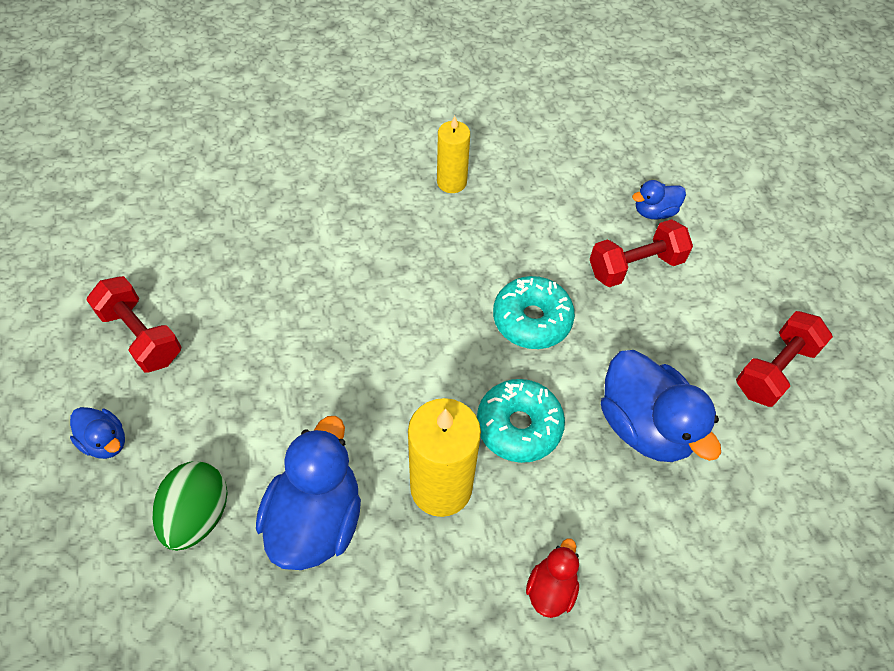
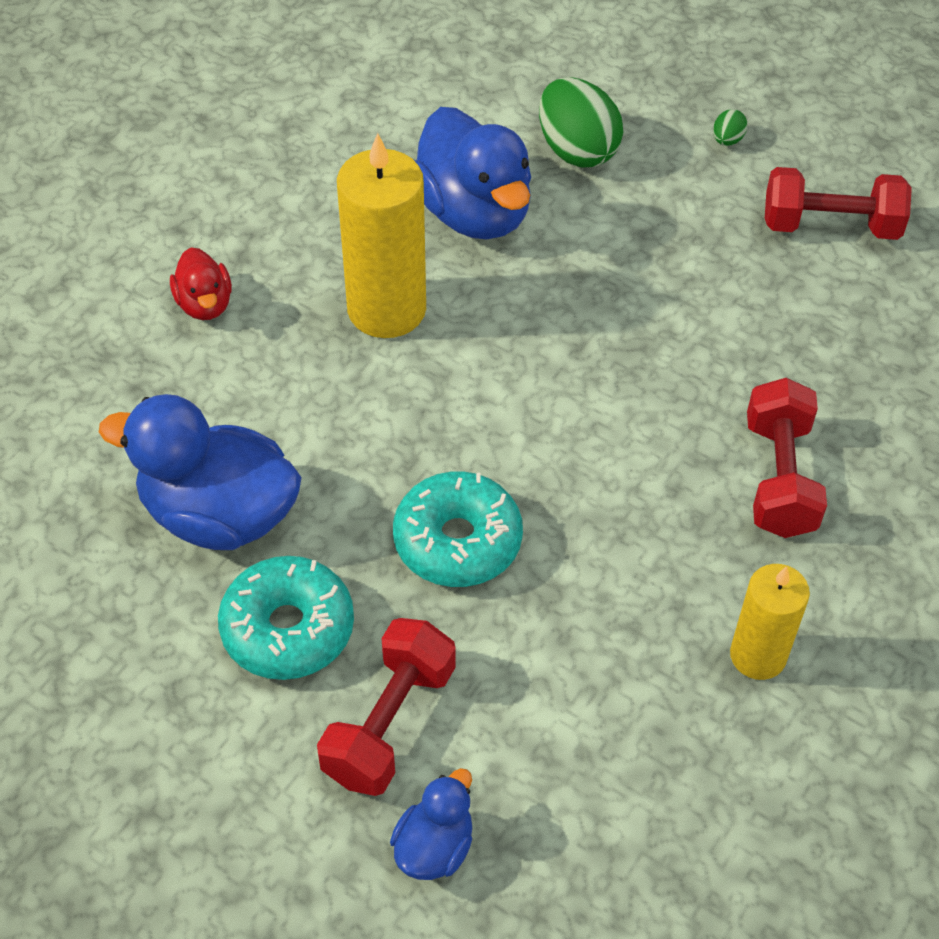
camera: 140 degrees right, 5 degrees down
(105, 441) = (727, 140): blue duck -> green egg
(519, 426) = (361, 415): turquoise donut -> turquoise donut (288, 628)
(774, 369) = (94, 708): red dumbbell -> red dumbbell (779, 478)

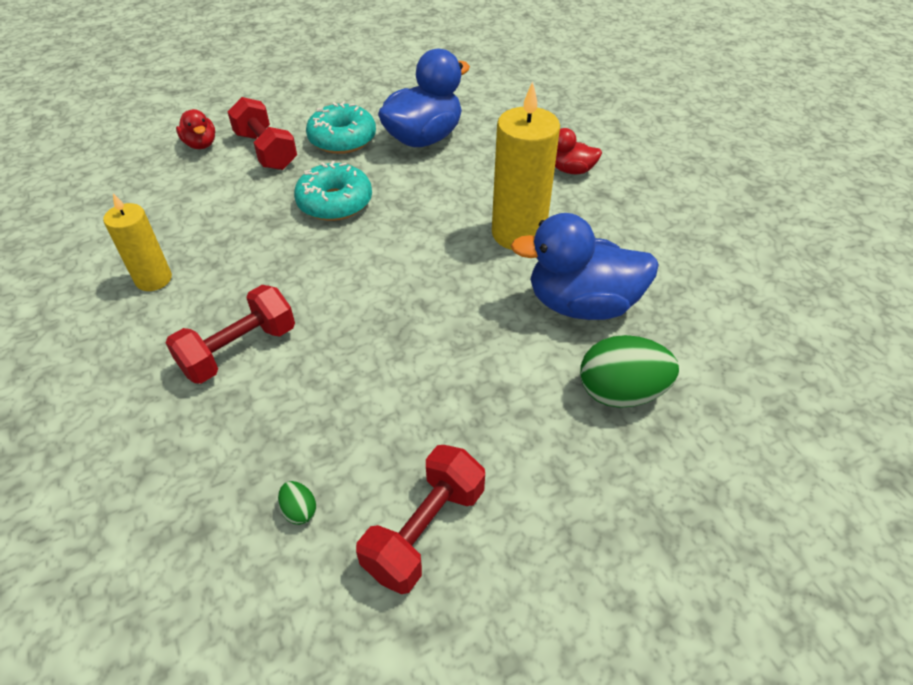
camera: 120 degrees right, 5 degrees down
(434, 847) = (201, 144): blue duck -> red duck
(727, 140) = (580, 512): green egg -> green egg (299, 510)
(779, 478) = (239, 350): red dumbbell -> red dumbbell turned 75 degrees counterclockwise

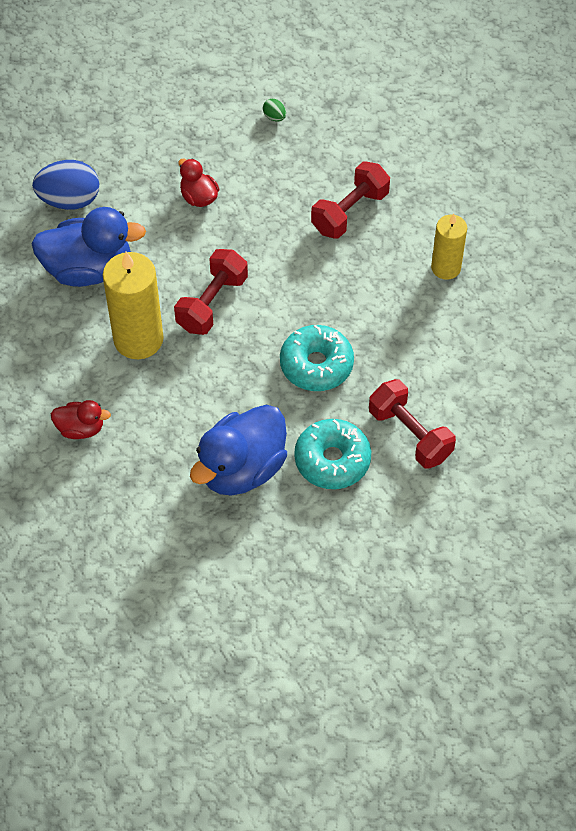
camera: 175 degrees right, 10 degrees up
(201, 144) = (485, 440): red duck -> red duck (198, 197)
(425, 530) = (198, 112): red dumbbell -> red dumbbell (212, 303)
(620, 393) = (69, 200): green egg -> blue egg

